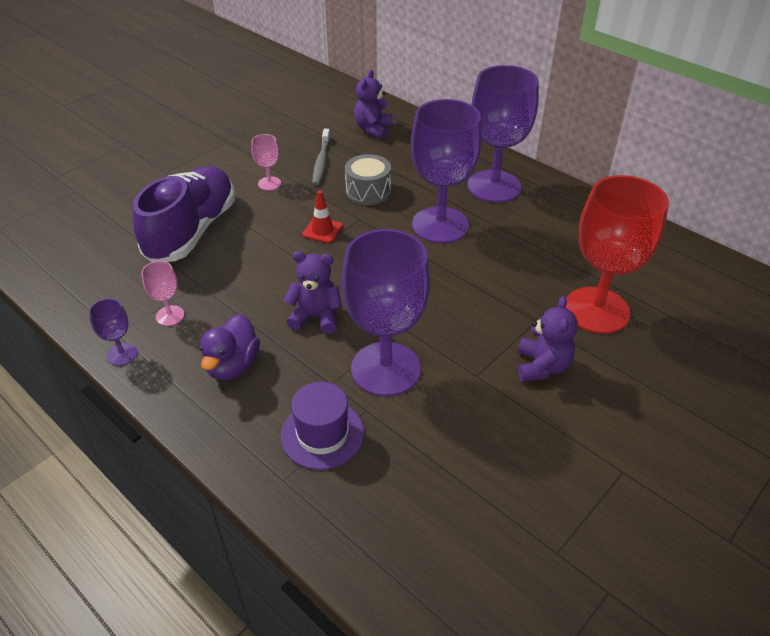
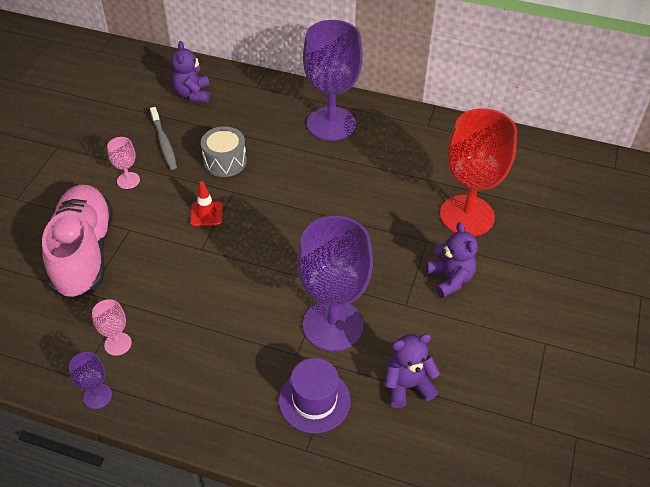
camera: 25 degrees left, 5 degrees up
(192, 231) = (84, 253): purple shoe -> pink shoe
(232, 365) = (203, 369): purple duck -> none
(316, 317) = (249, 299): purple teddy bear -> purple teddy bear (407, 386)
(440, 225) = (306, 176): purple goblet -> none

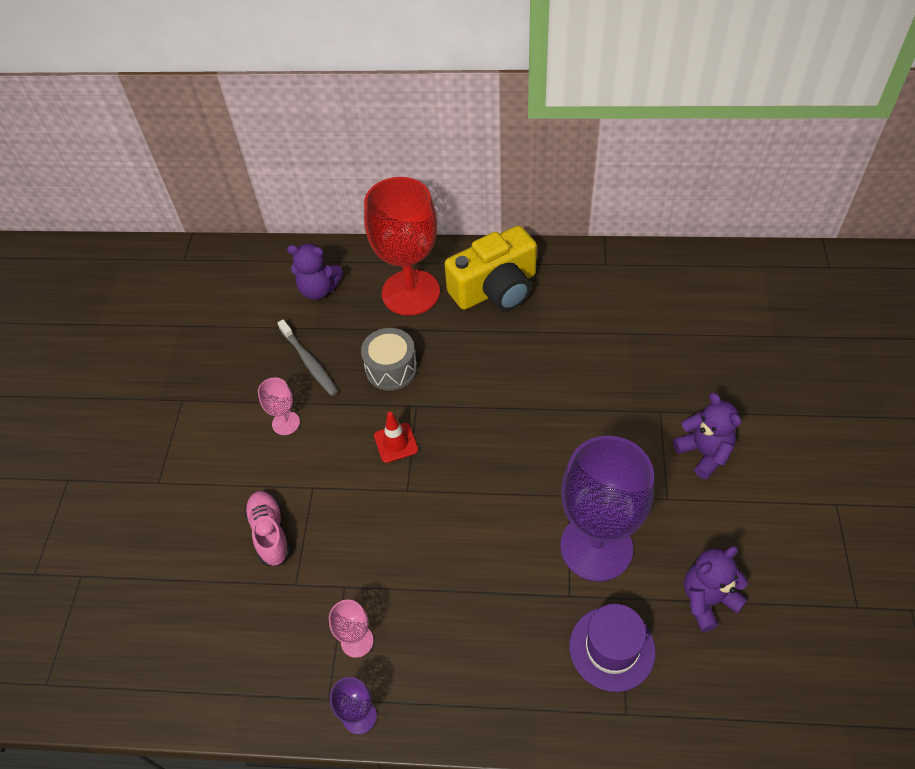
camera: 10 degrees left, 5 degrees up
(84, 253) = (270, 533): pink shoe -> pink shoe, size x0.50
(193, 94) = (319, 289): purple teddy bear -> purple teddy bear turned 60 degrees counterclockwise
(331, 124) = (496, 289): purple goblet -> yellow camera
(467, 216) = (692, 368): red goblet -> red goblet (410, 292)

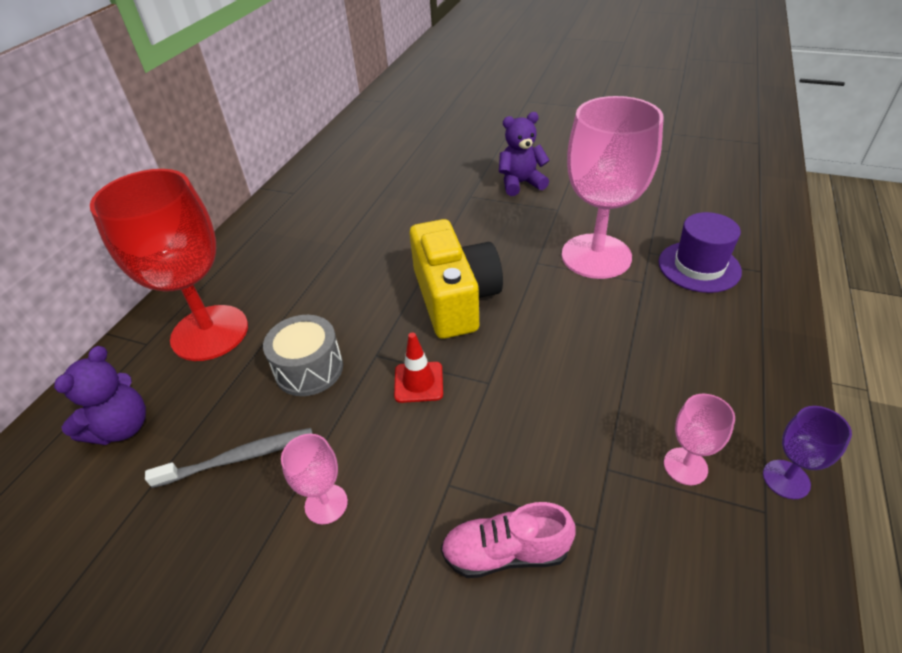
camera: 75 degrees left, 10 degrees down
(496, 289) = (263, 265): yellow camera -> yellow camera (455, 298)
(596, 547) = (596, 256): purple goblet -> pink goblet
(707, 600) = (656, 209): purple teddy bear -> none

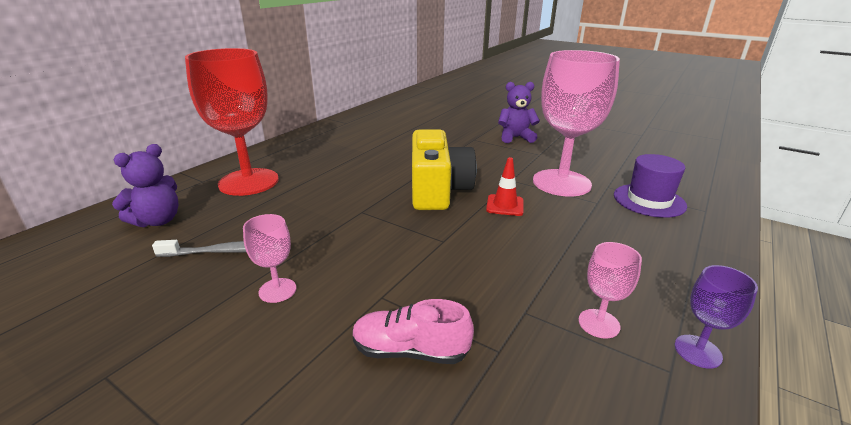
camera: 10 degrees right, 15 degrees down
(309, 369) = (308, 211): grey drum -> none
(418, 382) = (387, 232): red traffic cone -> red traffic cone (505, 205)

